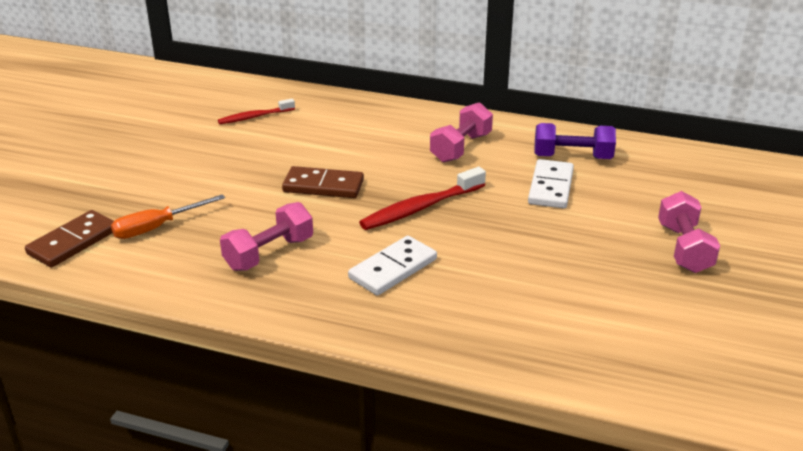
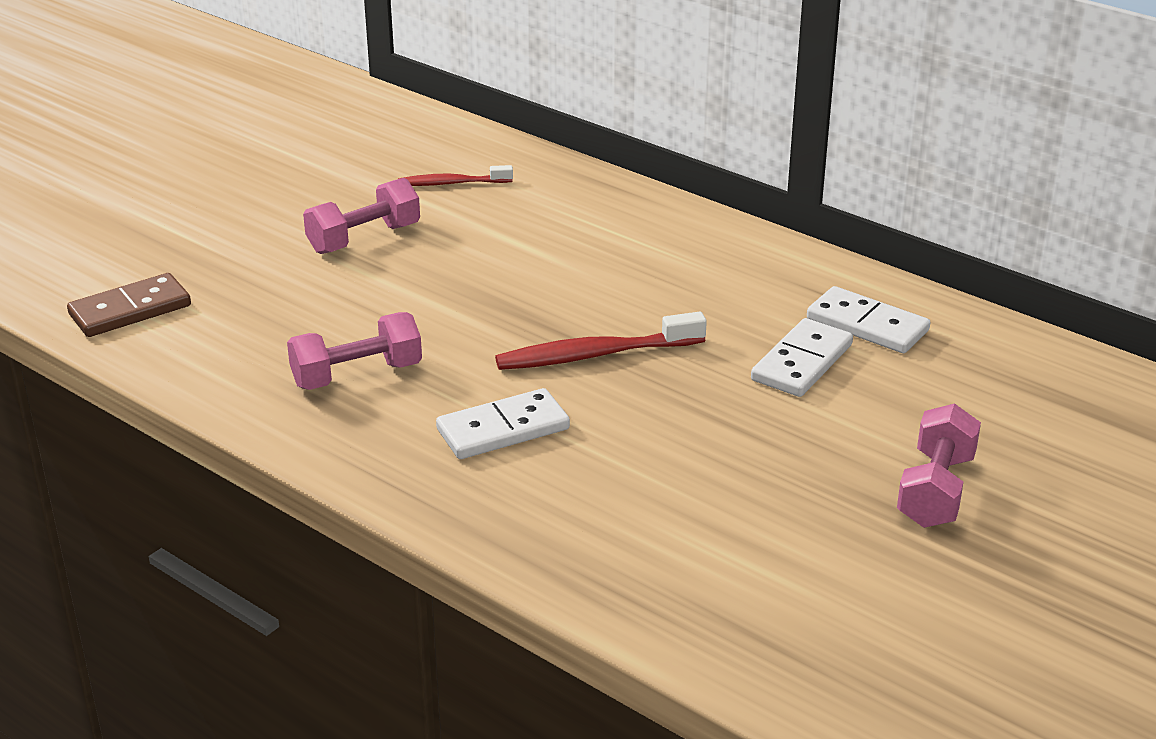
camera: 20 degrees right, 0 degrees up
(157, 227) = (239, 312): orange screwdriver -> none
(323, 186) = (483, 298): brown domino -> none
(461, 148) = (710, 280): pink dumbbell -> pink dumbbell (364, 238)
(572, 157) = (867, 325): purple dumbbell -> white domino

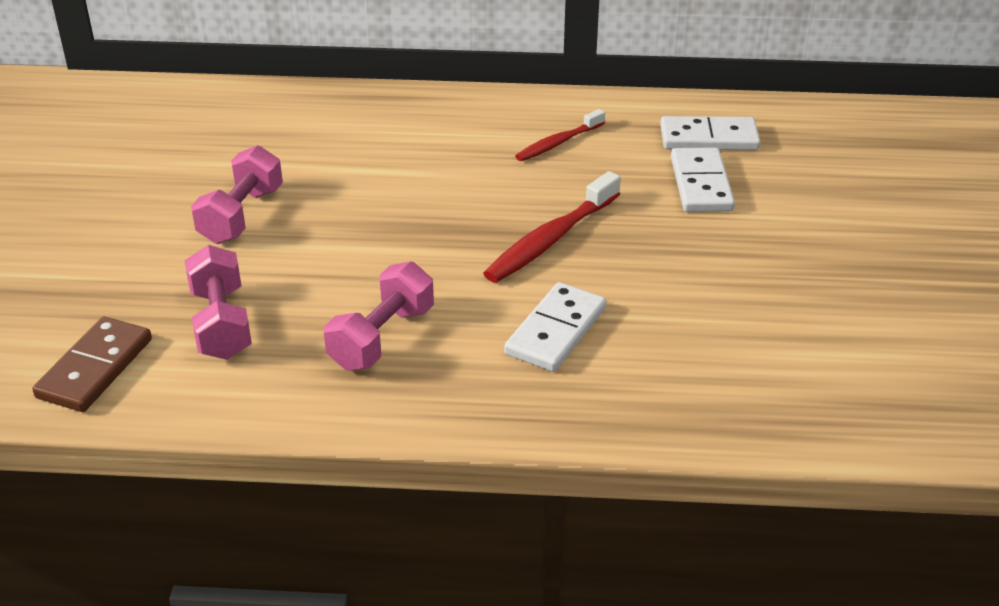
camera: 35 degrees left, 5 degrees up
(451, 183) = (260, 140): red toothbrush -> red toothbrush (558, 143)
(935, 490) = (896, 242): pink dumbbell -> pink dumbbell (221, 324)

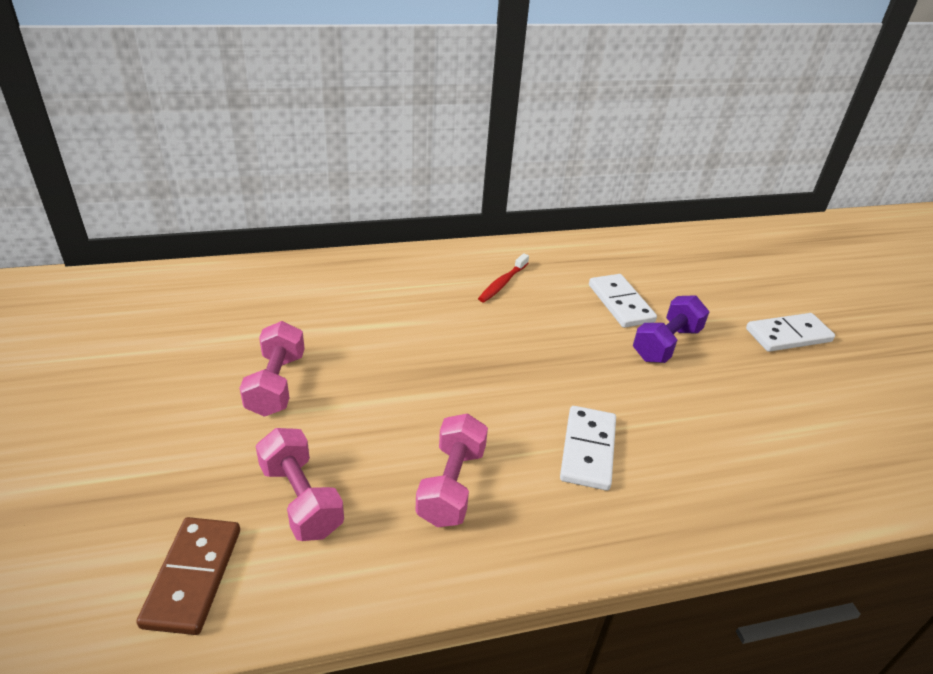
camera: 20 degrees left, 0 degrees up
(550, 239) = (539, 366): red toothbrush -> none
(709, 138) = (605, 266): white domino -> white domino (788, 335)
(731, 238) = (666, 344): none -> purple dumbbell

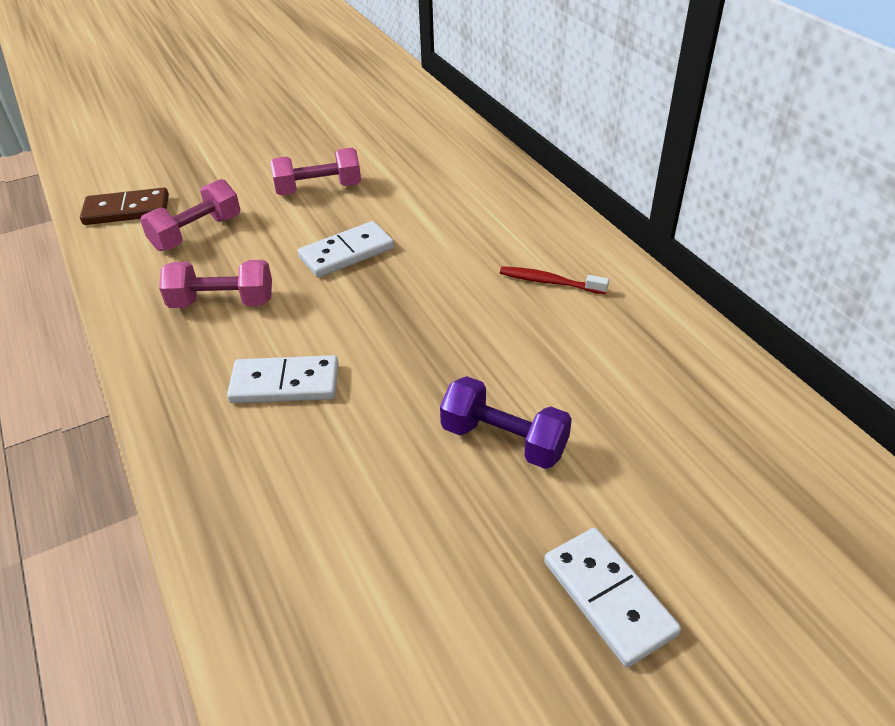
camera: 80 degrees right, 5 degrees up
(620, 303) = (573, 388): white domino -> white domino (347, 253)

